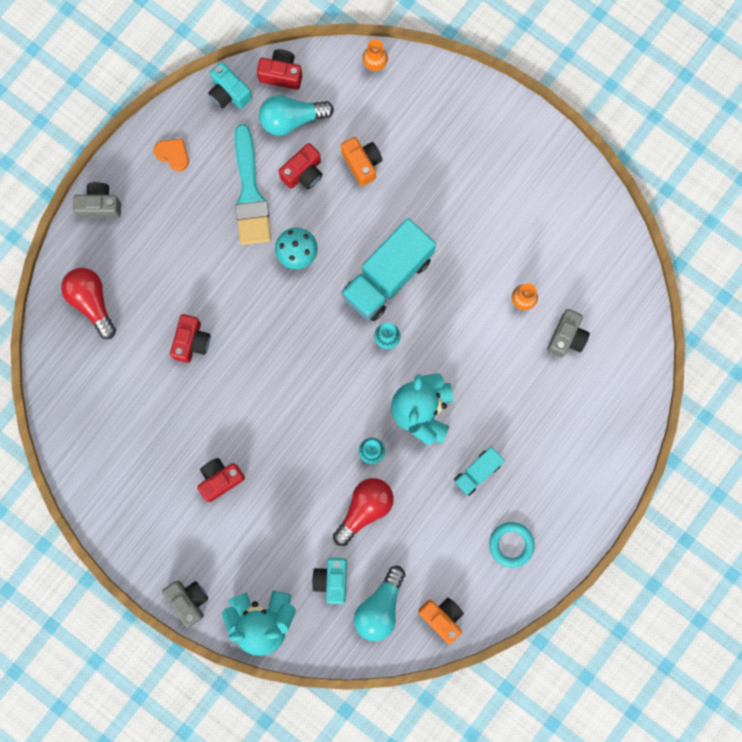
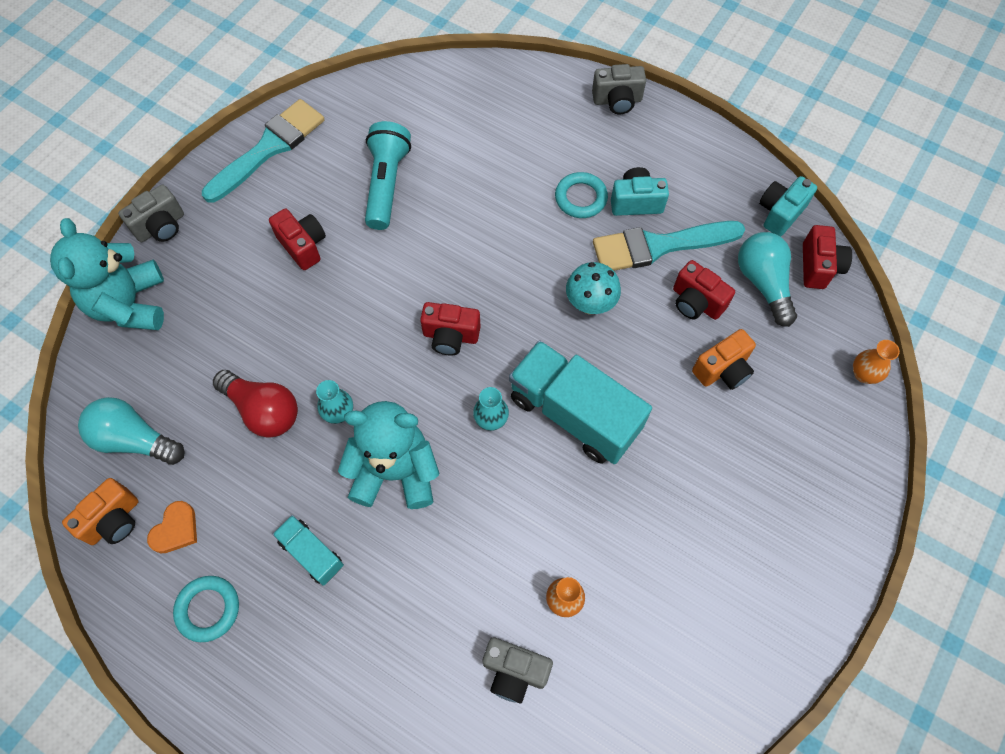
camera: 85 degrees right, 15 degrees down
(92, 302) = (505, 104): red light bulb -> none
(100, 205) = (617, 101): grey camera -> grey camera turned 90 degrees clockwise
(117, 510) = (268, 148): none -> turquoise brush
(166, 409) = (386, 184): none -> turquoise flashlight
(173, 154) = (691, 163): orange heart -> orange heart (176, 529)
(191, 342) = (467, 202): red camera -> red camera (450, 336)
(197, 249) = (580, 198): none -> turquoise ring
(332, 580) = (174, 379): turquoise camera -> turquoise camera (636, 202)

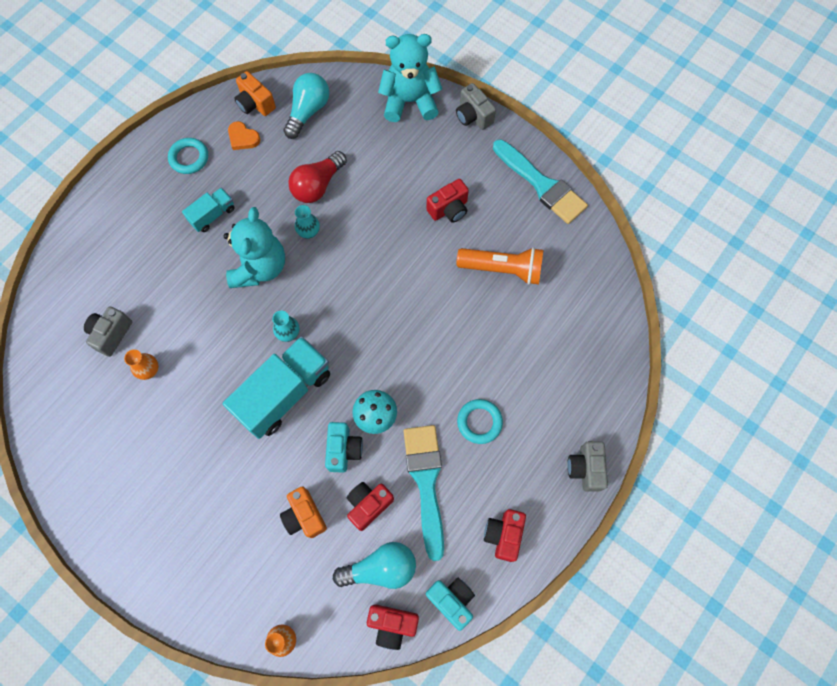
camera: 95 degrees right, 5 degrees up
(386, 184) = (502, 269): turquoise flashlight -> orange flashlight
(450, 336) = (360, 309): red camera -> red camera (503, 535)
(636, 202) = (472, 469): turquoise camera -> turquoise camera (344, 450)

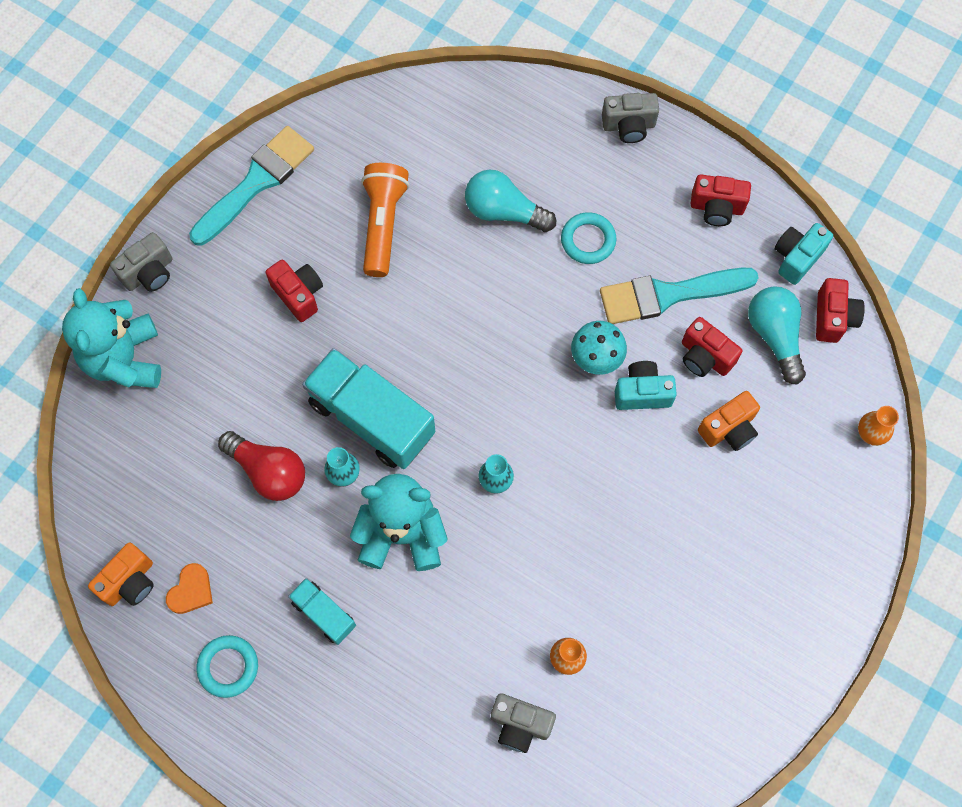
camera: 95 degrees left, 0 degrees up
(284, 393) = (578, 474): turquoise truck -> turquoise truck (371, 418)
(308, 111) = (143, 501): turquoise light bulb -> turquoise light bulb (504, 211)

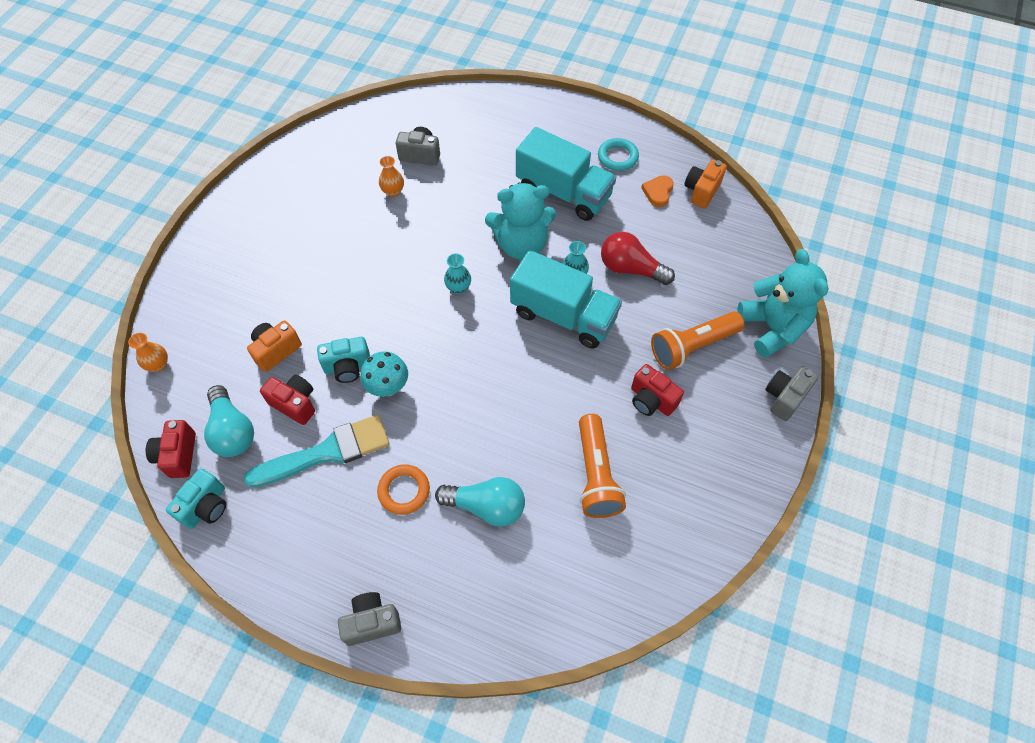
camera: 170 degrees right, 10 degrees down
(229, 351) = (692, 346): none -> orange flashlight
(256, 183) = (725, 495): turquoise brush -> none
(324, 614) = (563, 192): turquoise truck -> turquoise truck, size x1.98
(588, 240) = (404, 491): turquoise ring -> orange ring
(716, 208) = (281, 545): red camera -> none

